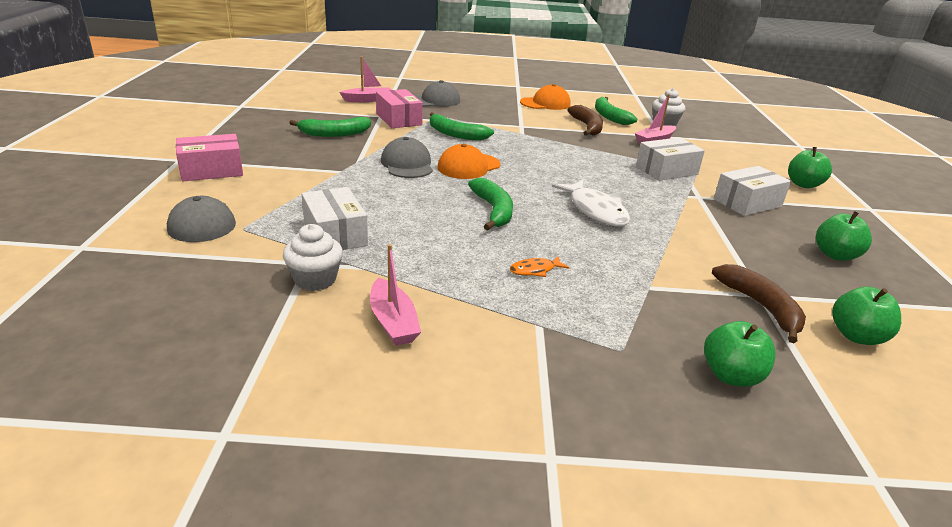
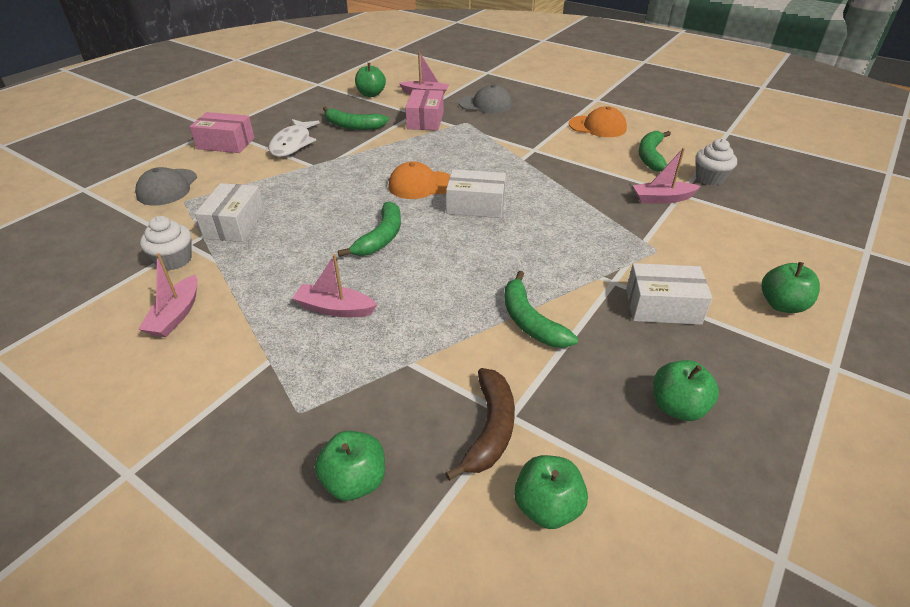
camera: 35 degrees right, 10 degrees up
(313, 107) = (371, 94): none -> green apple
(407, 164) = (371, 170): grey cap -> none
(455, 134) = (455, 147): green banana -> green banana (530, 321)
(535, 270) = (335, 308): orange fish -> pink boat
(587, 127) = (605, 165): brown banana -> none
(595, 211) = (474, 265): white fish -> white fish (292, 144)
(666, 170) = (621, 239): white box -> white box (476, 205)

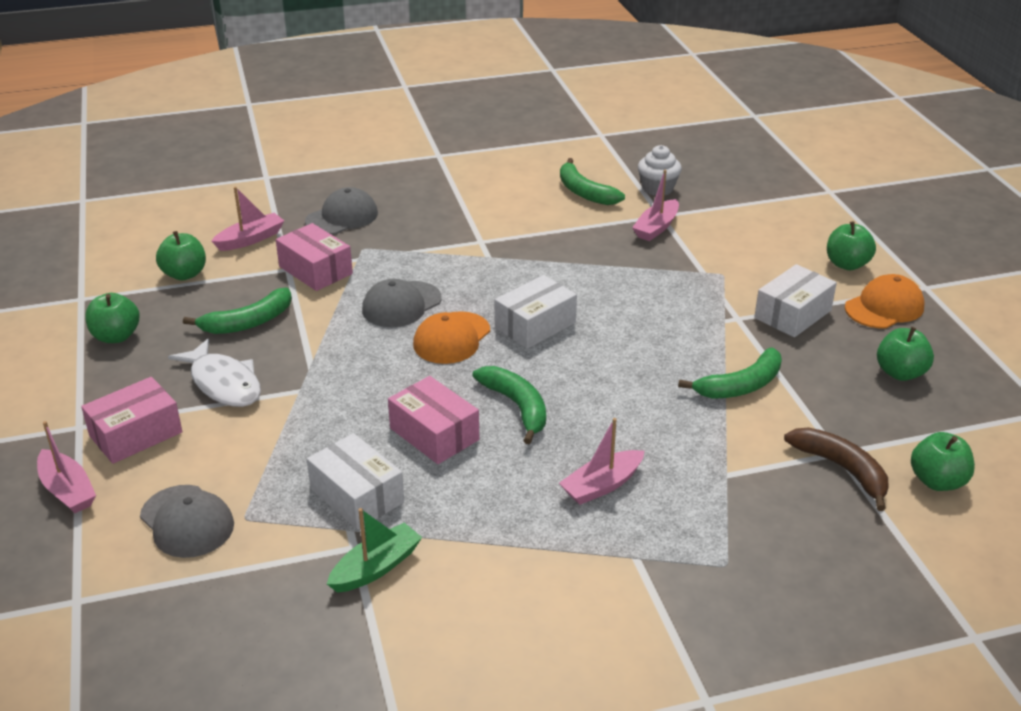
camera: 50 degrees left, 5 degrees down
(174, 260) = (376, 567): white cupcake -> green boat
(176, 315) = (490, 598): pink boat -> pink boat (68, 490)
(319, 222) = (434, 434): none -> pink box
(354, 481) = (834, 564): green apple -> green apple (116, 336)
(430, 156) = (401, 305): none -> grey cap
(530, 321) = (741, 386): green banana -> green banana turned 45 degrees counterclockwise
(597, 126) = (492, 185): orange cap -> orange cap (884, 307)

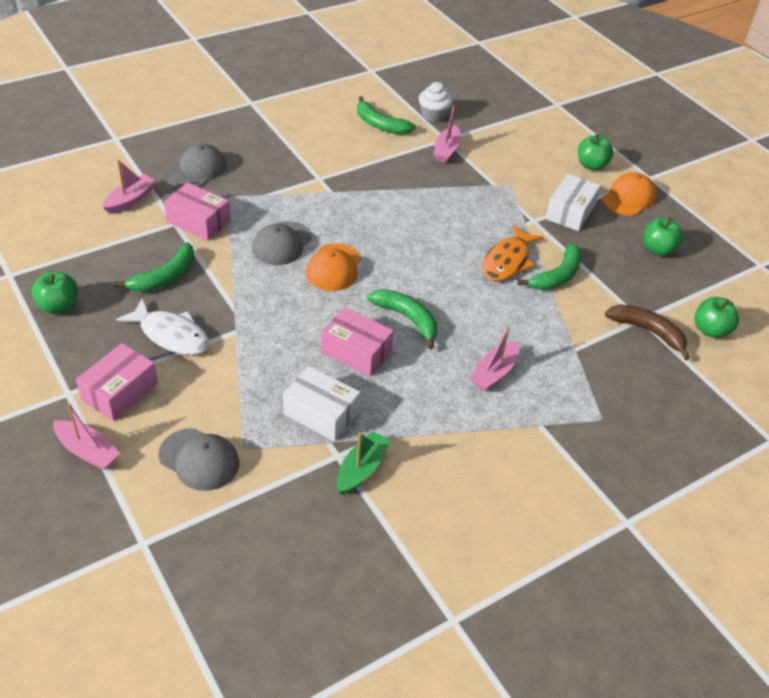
camera: 20 degrees left, 10 degrees up
(184, 274) = (89, 240): green apple -> none
(535, 325) = (392, 247): white box -> none
(680, 360) = (508, 261): none -> orange fish

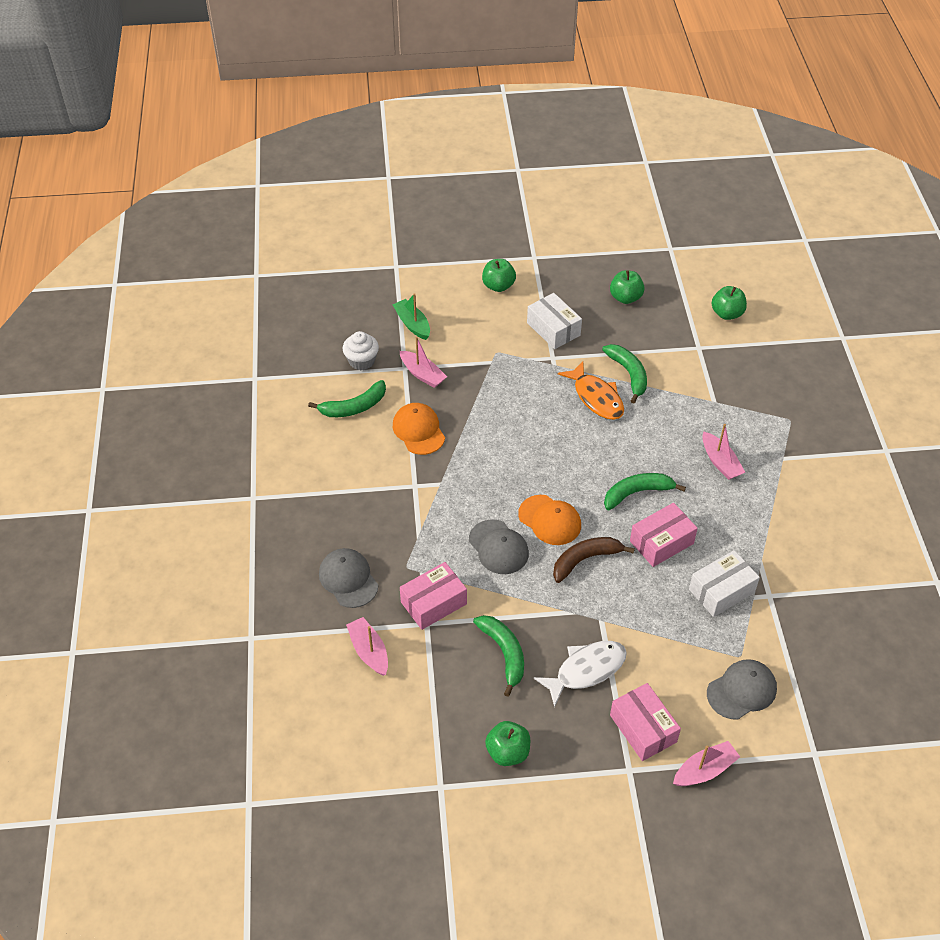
camera: 60 degrees left, 5 degrees up
(361, 469) = (788, 585): green boat -> green boat (412, 324)
(629, 198) = (554, 283): orange cap -> orange cap (418, 430)
(648, 331) = (713, 350): brown banana -> brown banana (585, 560)

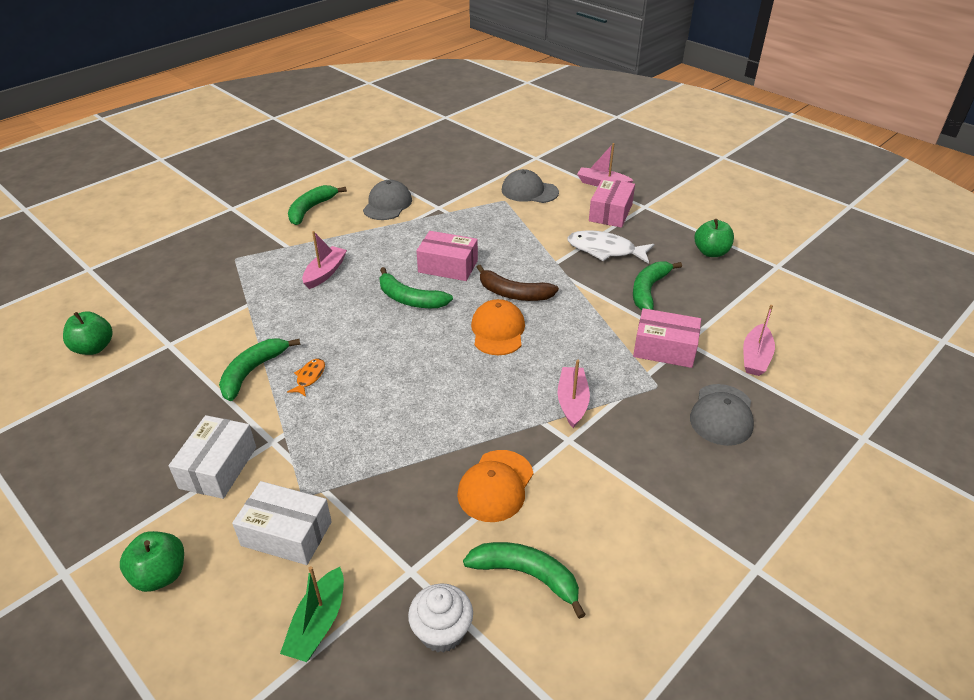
camera: 130 degrees left, 10 degrees down
(422, 374) = (405, 543): pink boat -> pink boat (572, 402)
(498, 547) = (563, 344): grey cap -> grey cap (387, 204)
(596, 397) = (309, 377): orange fish -> orange fish, size x0.50
(625, 298) = (110, 435): green apple -> none
(721, 591) = (459, 225): white box -> white box (286, 534)
(840, 501) = (311, 209): none -> green banana

